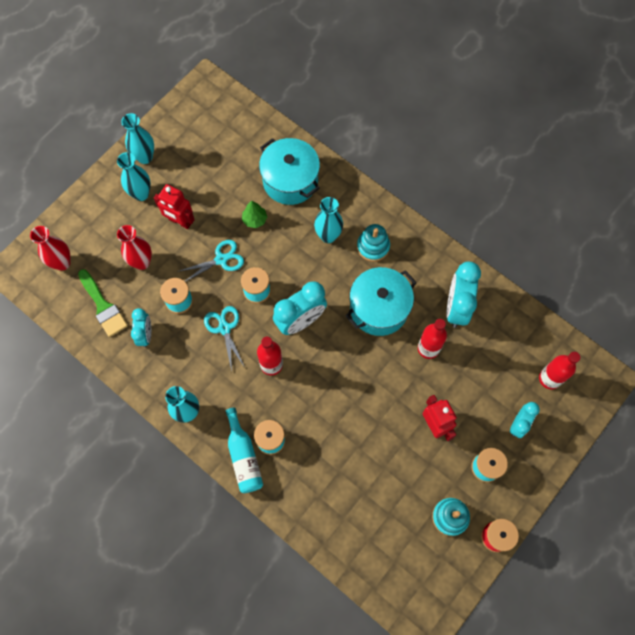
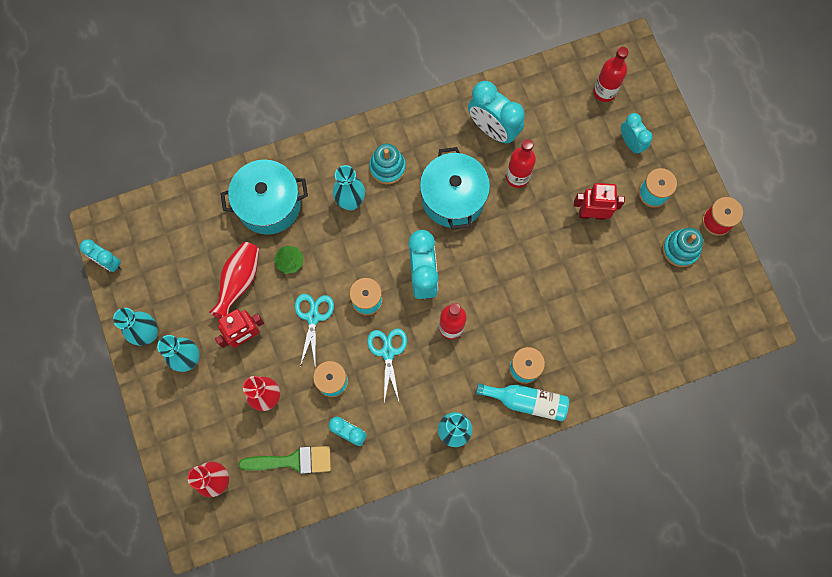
camera: 60 degrees left, 5 degrees up
(183, 102) = (108, 262): none -> turquoise clock
(219, 194) = (239, 281): none -> red vase
(224, 328) = (388, 352): turquoise scissors -> turquoise scissors turned 75 degrees clockwise

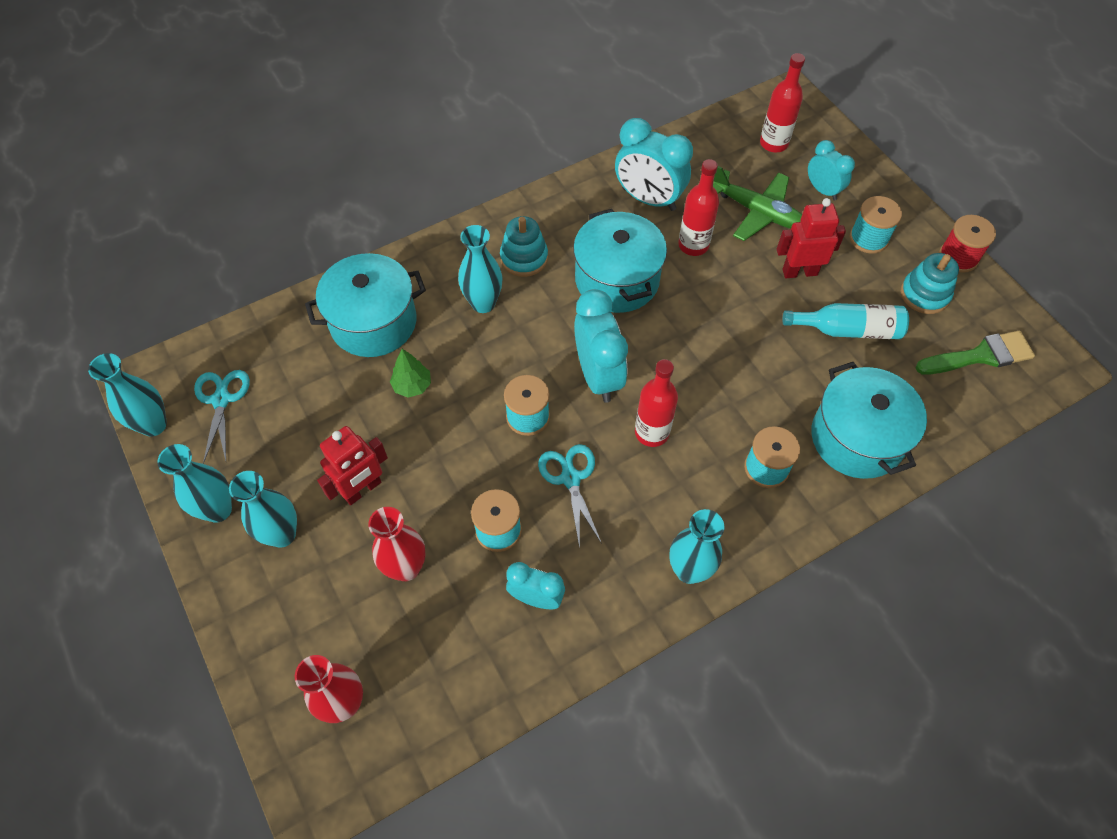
camera: 10 degrees left, 15 degrees down
(108, 262) = (153, 425): turquoise clock -> turquoise vase
(239, 281) = (344, 421): red vase -> none
(292, 461) = (457, 653): green brush -> green brush (980, 355)
(313, 317) = (456, 449): turquoise scissors -> turquoise scissors (221, 399)
(527, 402) = (782, 511): turquoise bottle -> turquoise bottle (848, 330)
(574, 155) = (757, 212): none -> green plane
(594, 356) = (857, 438): none -> turquoise pot

